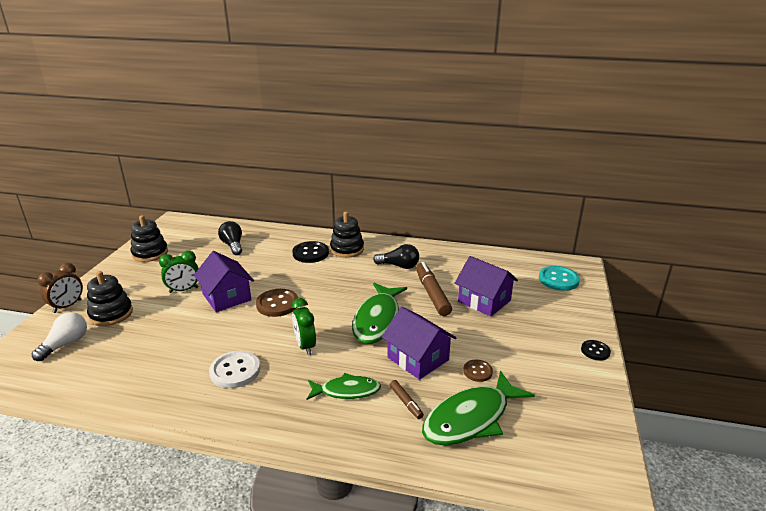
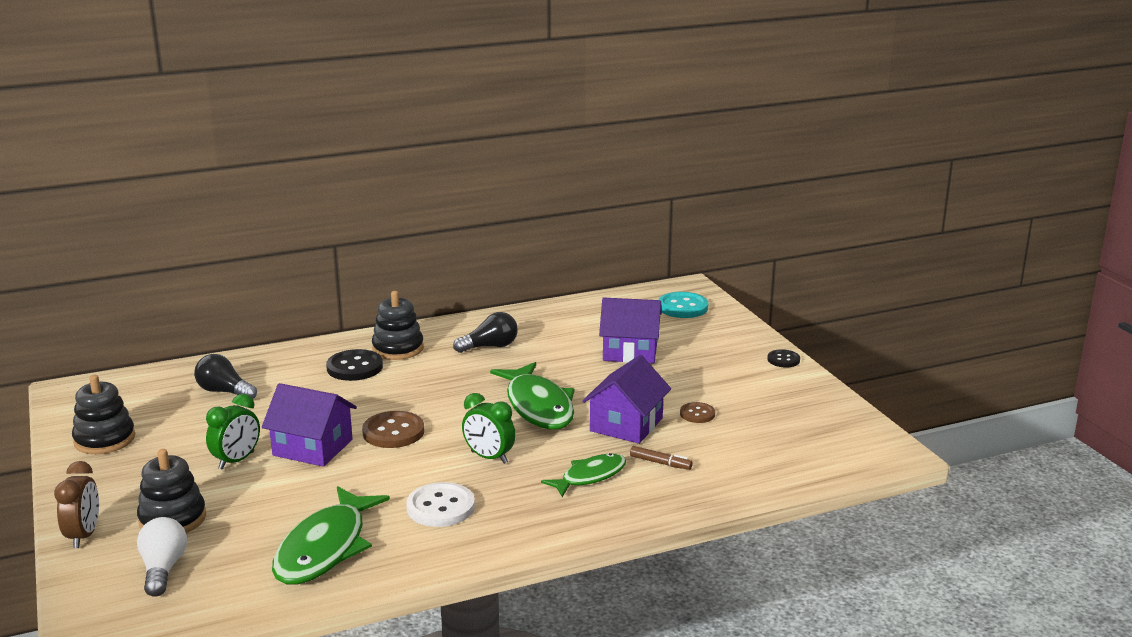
camera: 35 degrees left, 5 degrees down
(418, 358) = (626, 424): purple house -> purple house turned 75 degrees counterclockwise
(432, 294) = (566, 362): brown marker -> none
(471, 418) = (734, 451): green fish -> green fish (325, 548)

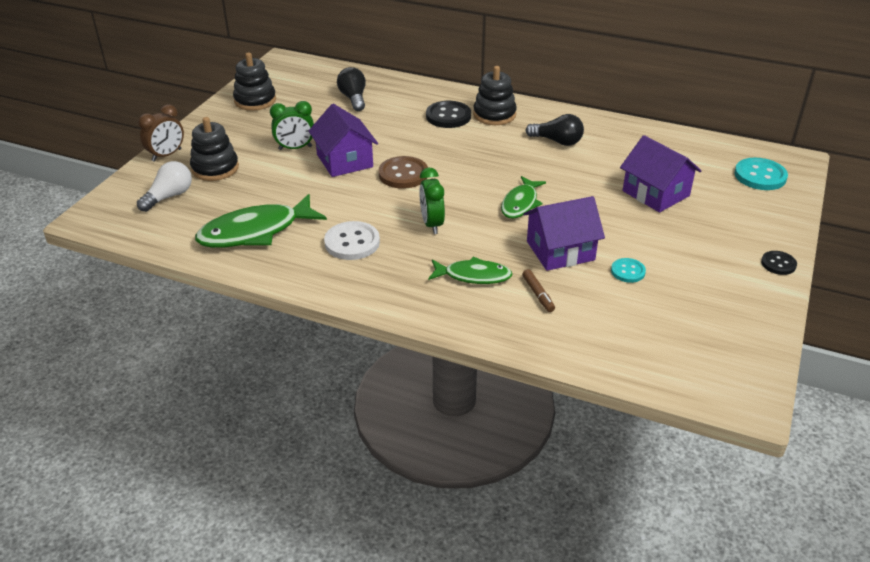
camera: 45 degrees right, 15 degrees up
(538, 406) = (520, 203): green fish -> green fish, size x0.61
(697, 414) = (628, 271): brown button -> turquoise button

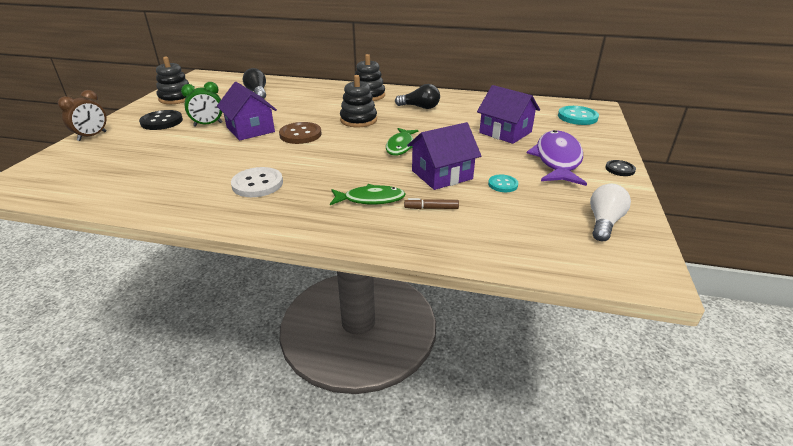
camera: 10 degrees left, 5 degrees down
(169, 196) = (88, 164): white light bulb -> white light bulb (604, 223)
(215, 168) = (135, 142): black stacking toy -> black stacking toy (358, 120)
(255, 232) = (167, 183): green fish -> none
(432, 224) = (328, 165): green clock -> none
(448, 116) = (333, 98): black button -> black button (162, 121)
(538, 294) = (431, 208): brown marker -> brown marker turned 120 degrees clockwise
(706, 242) = (557, 160): none -> purple fish

